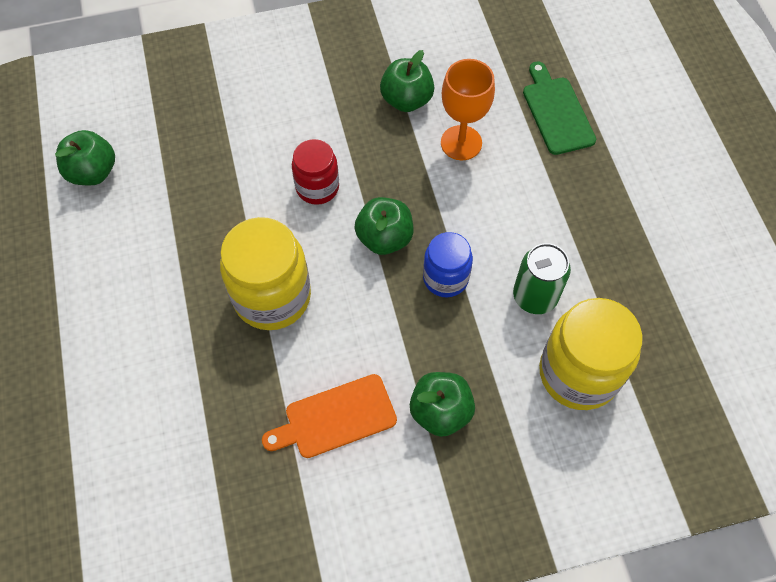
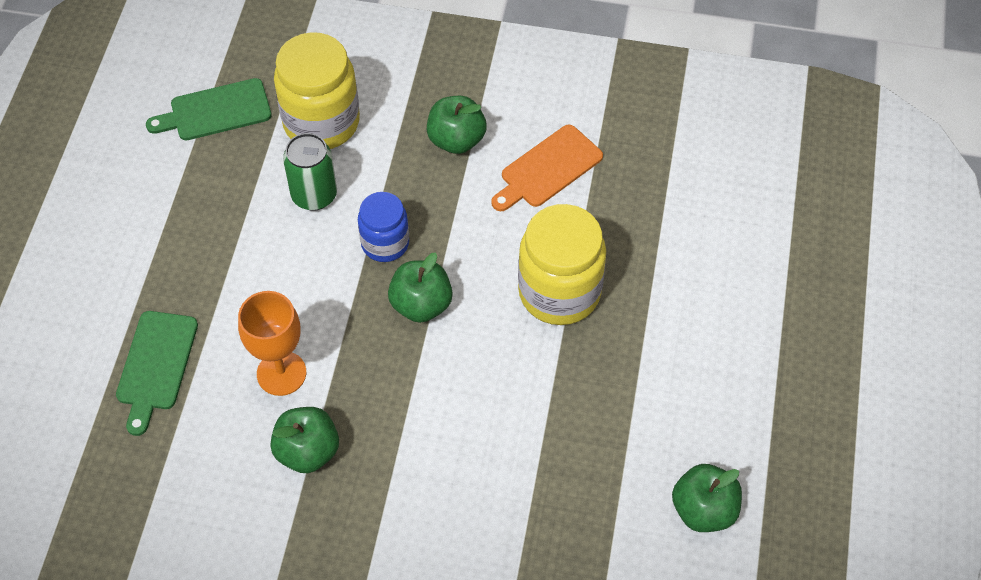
camera: 155 degrees left, 5 degrees down
(317, 187) = (461, 386): red jar -> none
(336, 418) = (548, 169): orange cutting board -> orange cutting board turned 135 degrees clockwise
(682, 341) = (216, 111): none -> green cutting board

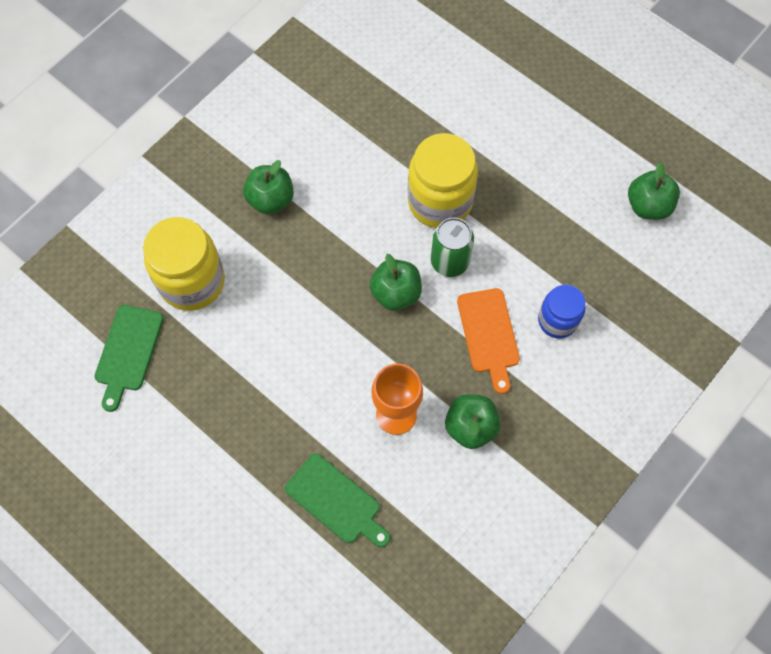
camera: 60 degrees left, 10 degrees up
(314, 195) = (255, 318): green can -> green can (449, 261)
(385, 243) = (329, 291): blue jar -> blue jar (557, 320)
(548, 169) = (335, 155): orange cutting board -> orange cutting board (489, 334)

